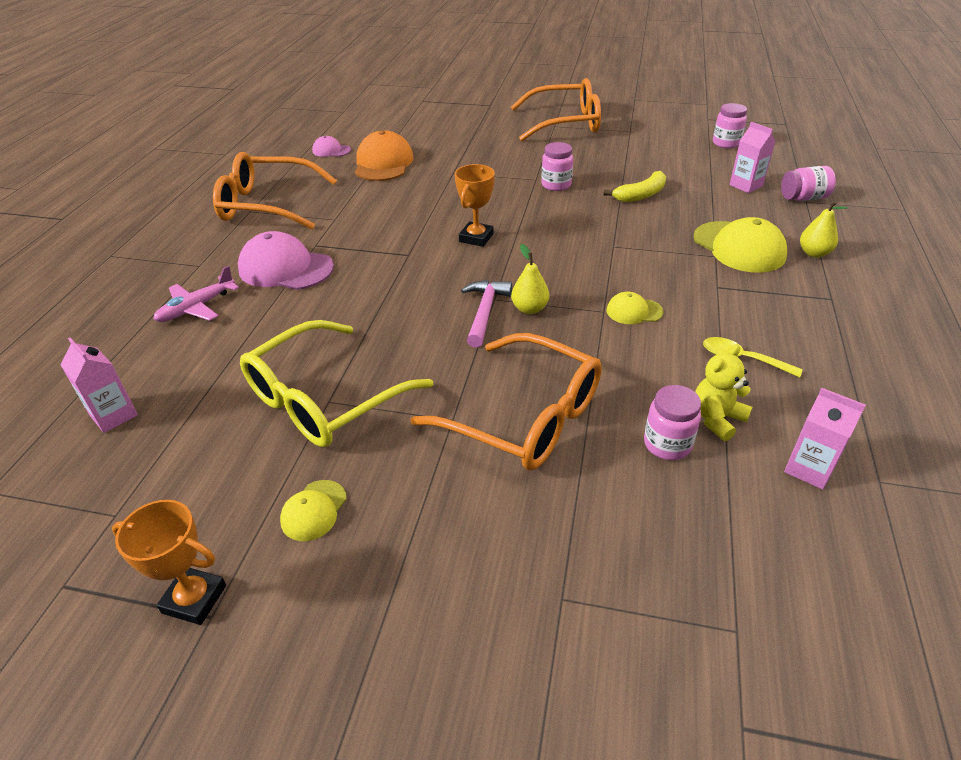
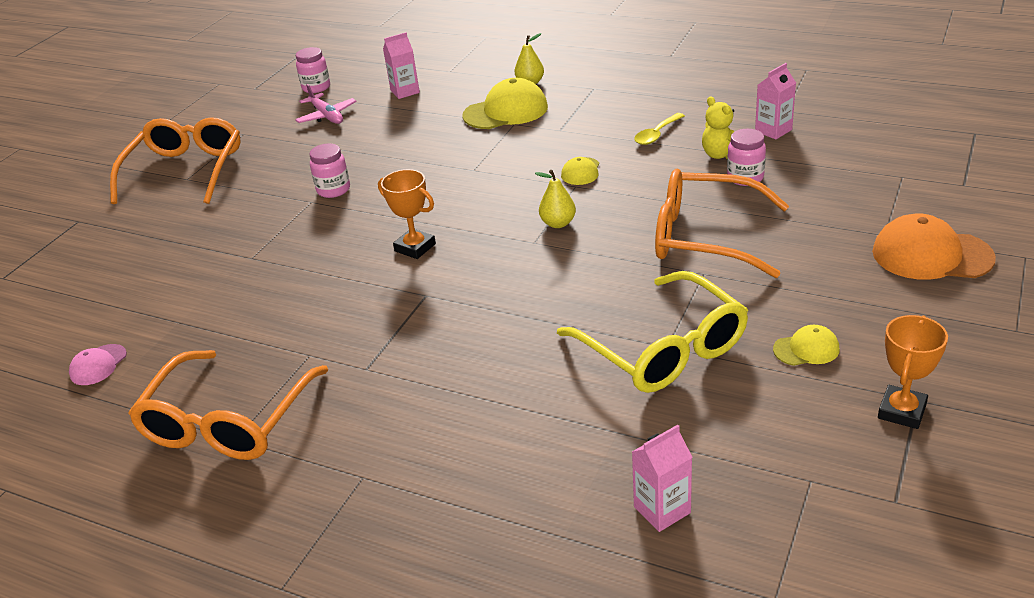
camera: 75 degrees left, 5 degrees down
(197, 307) = (466, 465): pink plane -> pink plane (327, 116)
(285, 268) = (409, 392): pink cap -> none
(314, 510) = (806, 349): yellow cap -> yellow cap turned 45 degrees counterclockwise
(383, 163) = (181, 314): orange cap -> orange cap (931, 255)
(484, 312) = (554, 249): pink hammer -> none
(523, 416) = (706, 237): orange glasses -> orange glasses turned 120 degrees counterclockwise
(641, 195) = (387, 144): yellow banana -> none
(803, 198) = (443, 71): pink jar -> none

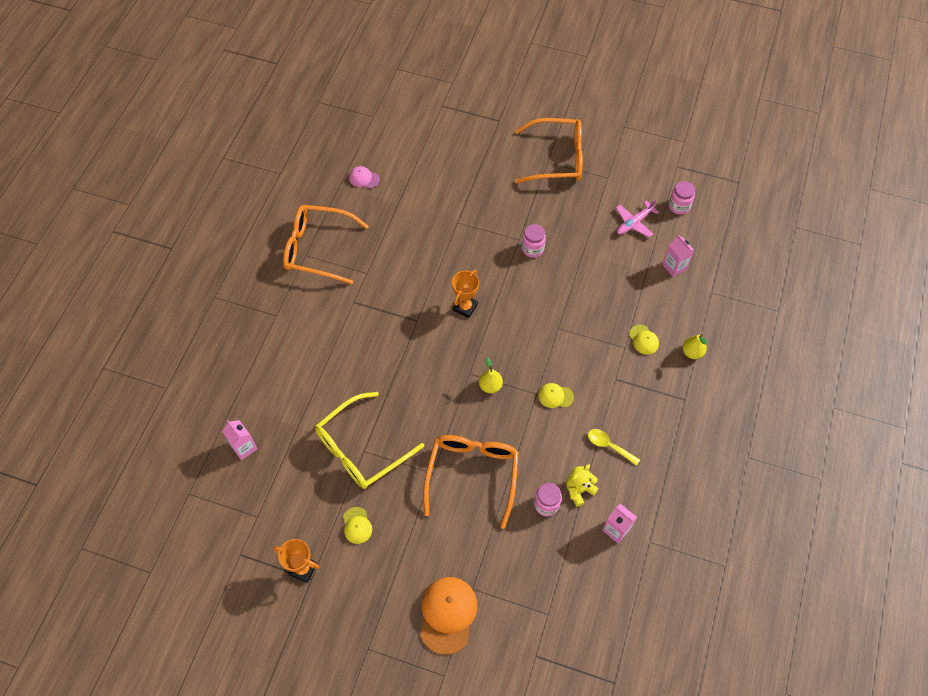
camera: 80 degrees right, 25 degrees up
(506, 111) = (643, 340): yellow cap -> yellow cap, size x0.52

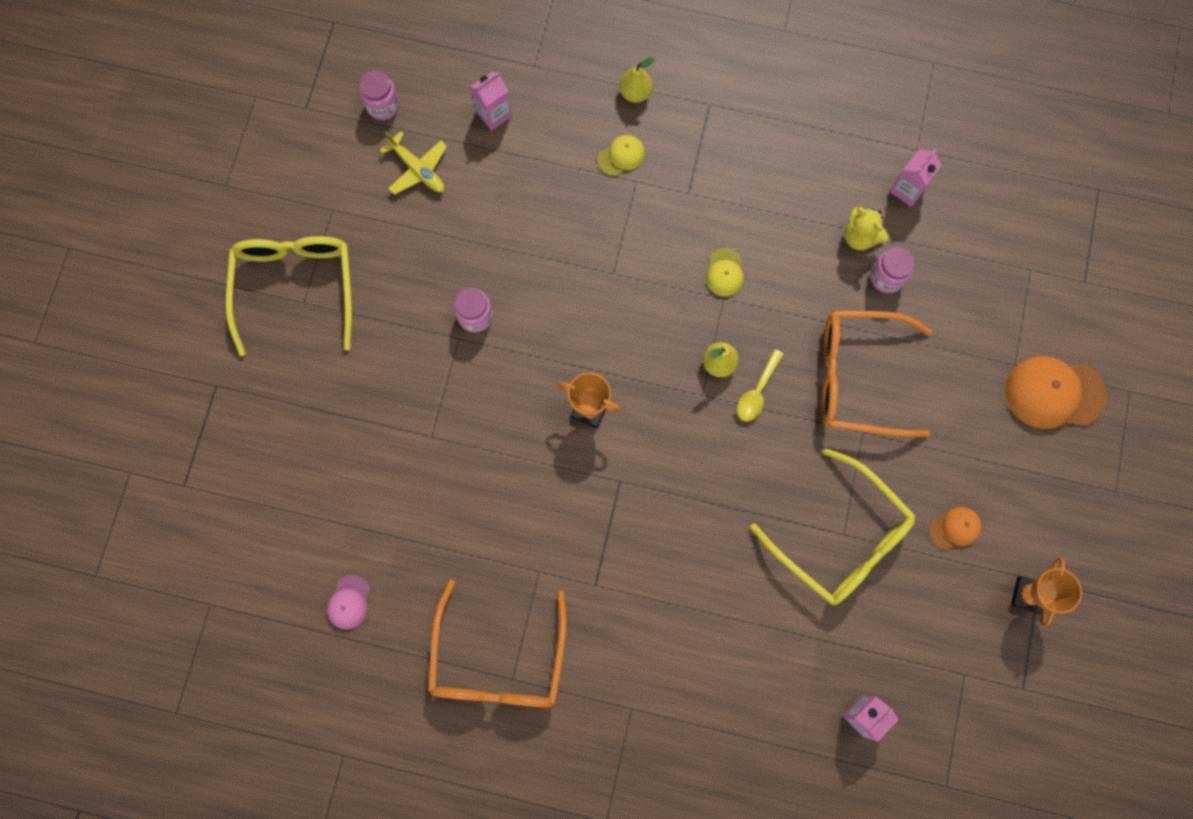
camera: 95 degrees left, 15 degrees up
(357, 525) = (955, 528): yellow cap -> orange cap
(556, 158) = (296, 288): orange glasses -> yellow glasses
(609, 446) = (791, 200): yellow spoon -> yellow spoon (757, 392)
(634, 223) = (417, 169): pink plane -> yellow plane

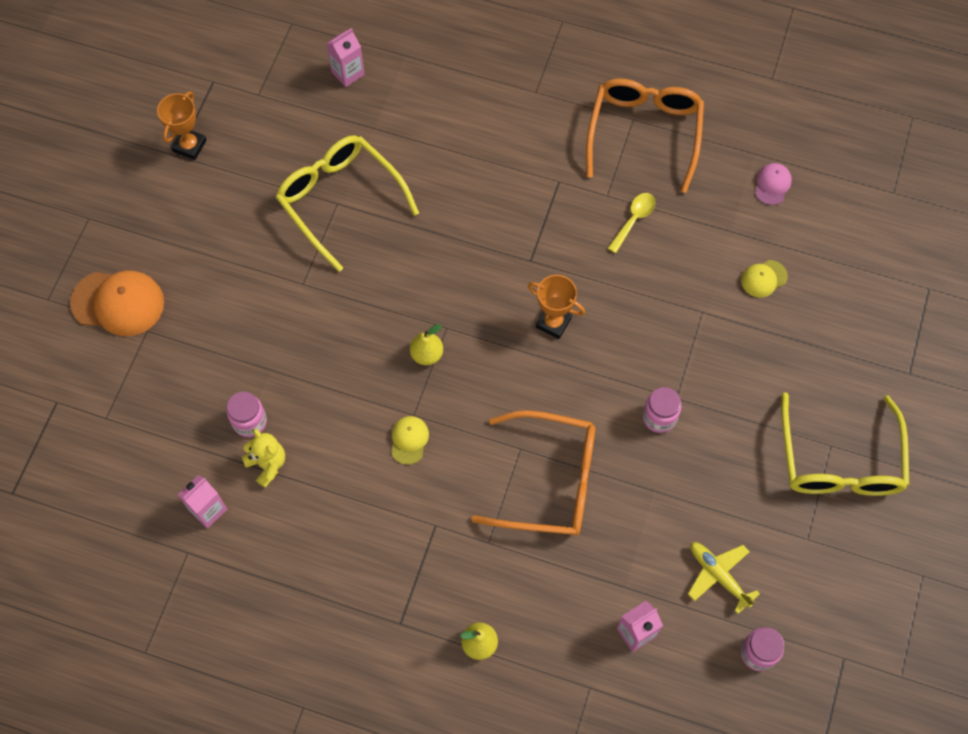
camera: 175 degrees left, 10 degrees down
(621, 156) = (501, 572): yellow cap -> yellow cap (763, 278)
(757, 392) = (394, 326): yellow spoon -> yellow spoon (633, 220)
(859, 377) = (296, 331): orange glasses -> orange glasses (548, 481)
(955, 528) = (238, 200): orange cap -> none

